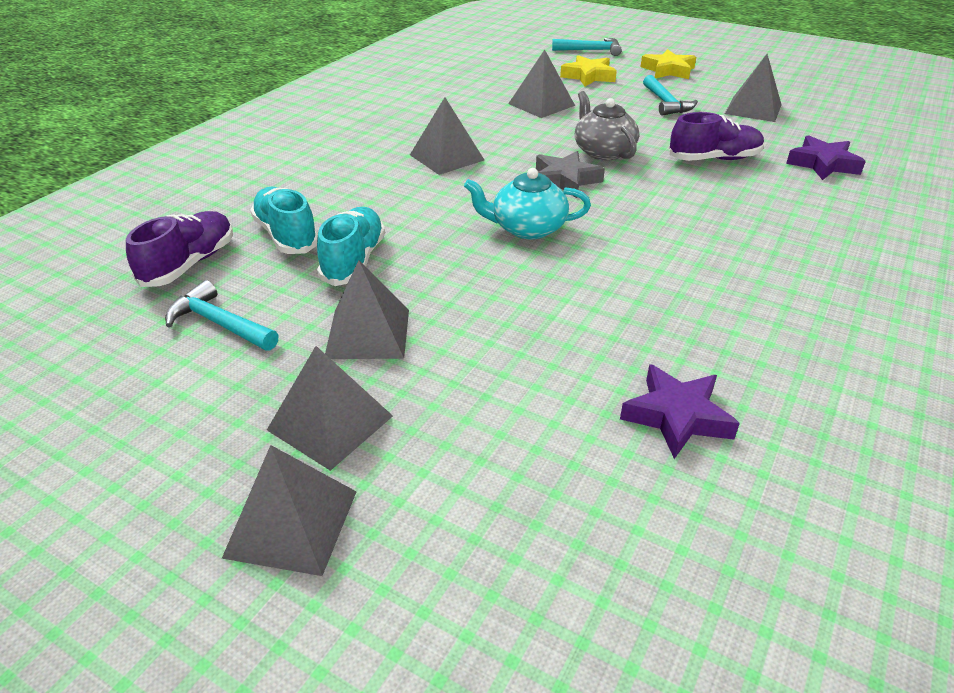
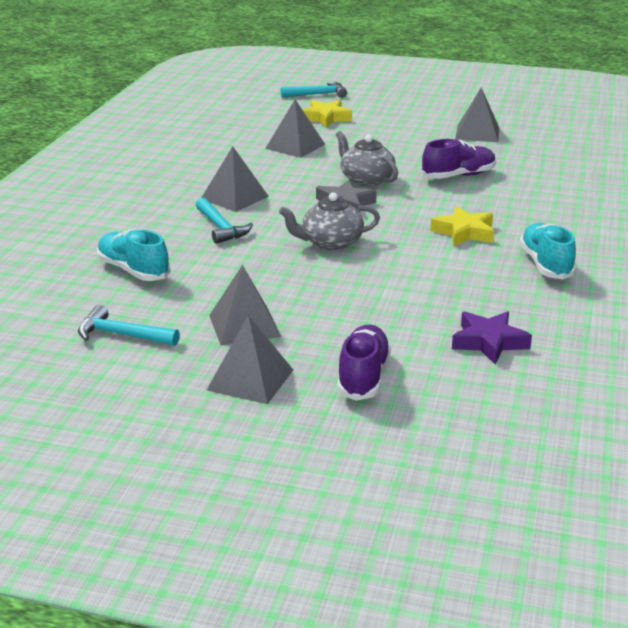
camera: 15 degrees left, 10 degrees down
(189, 264) = (64, 300): purple shoe -> purple shoe (363, 376)
(291, 523) = (258, 433): grey pyramid -> none
(354, 261) = (202, 281): turquoise shoe -> turquoise shoe (545, 264)
(527, 228) = (330, 242): turquoise teapot -> grey teapot
(665, 103) = (402, 135): turquoise hammer -> turquoise hammer (221, 228)
(668, 70) = (394, 107): yellow star -> yellow star (464, 232)
(822, 164) = (544, 171): purple star -> none

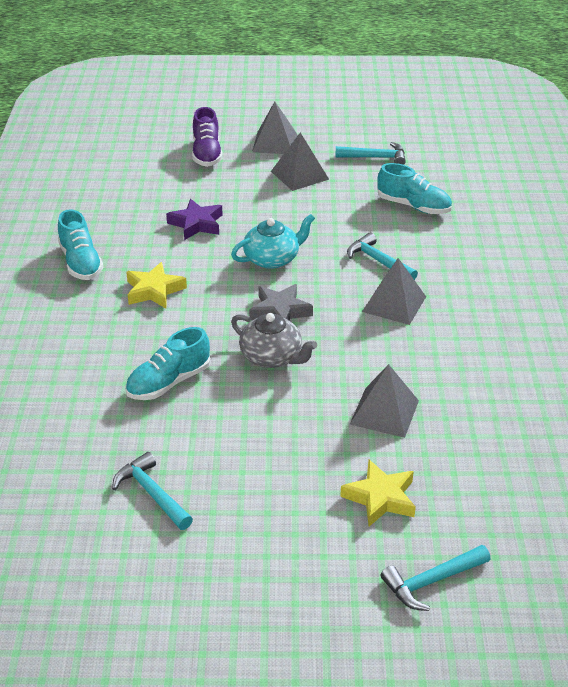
camera: 165 degrees right, 10 degrees up
(330, 242) = (272, 259): grey teapot -> turquoise teapot
(458, 176) = (169, 382): purple shoe -> turquoise shoe
(477, 133) = (152, 493): grey pyramid -> turquoise hammer
(489, 342) = (128, 187): purple star -> purple star (196, 224)

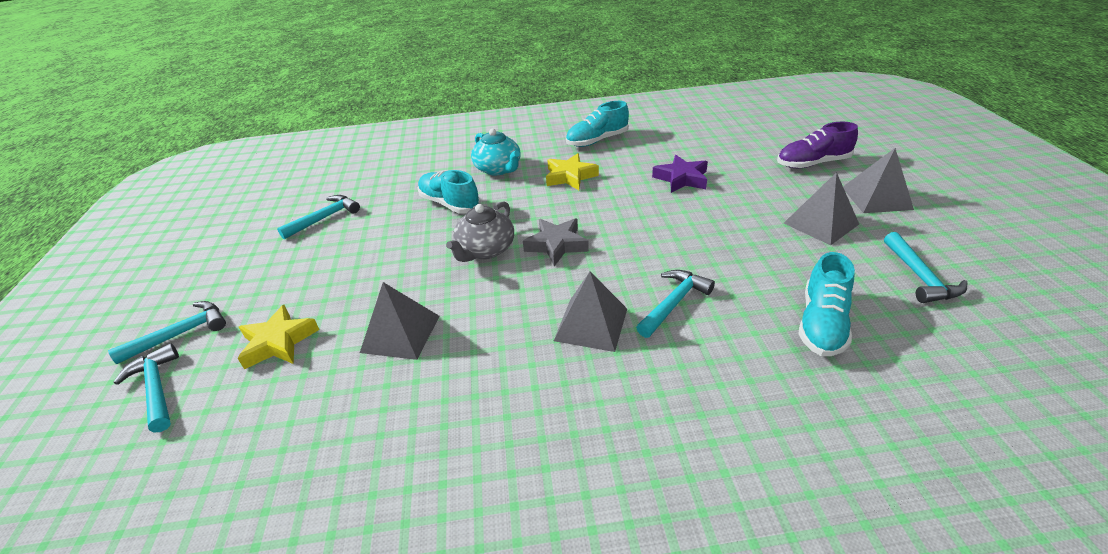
camera: 85 degrees right, 0 degrees up
(272, 259) = (643, 228): turquoise teapot -> turquoise teapot (498, 169)
(352, 586) = (181, 334): none -> turquoise hammer

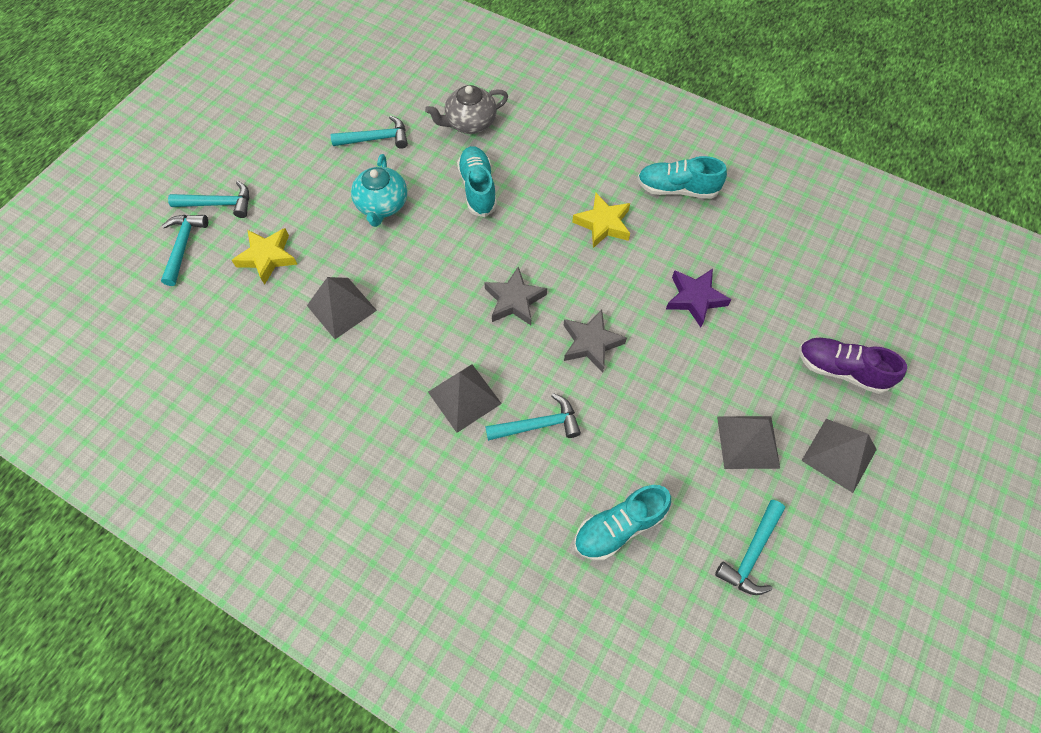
camera: 35 degrees right, 25 degrees up
(485, 250) = (459, 266): grey teapot -> grey teapot (470, 122)
(498, 169) = (553, 169): turquoise teapot -> turquoise teapot (382, 205)
(646, 235) = (591, 343): none -> grey star

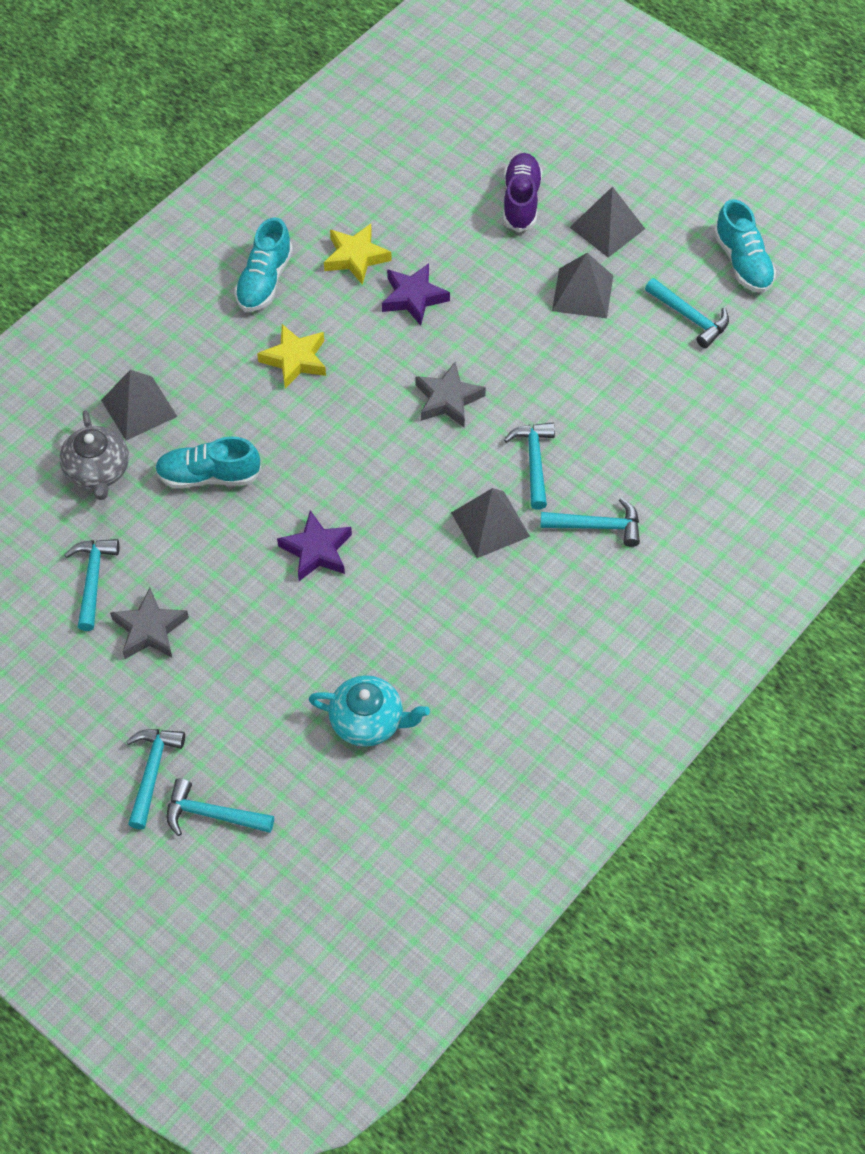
camera: 80 degrees left, 5 degrees down
(268, 257) = (255, 714): yellow star -> yellow star (356, 257)
(341, 308) = (349, 636): grey pyramid -> grey pyramid (139, 408)
(382, 205) = (206, 581): turquoise teapot -> turquoise teapot (368, 721)
(419, 271) = (316, 550): none -> purple star
(476, 491) = (597, 526): none -> turquoise hammer
(514, 300) = (378, 461): grey star -> grey star (150, 629)
(619, 527) = (651, 413): turquoise shoe -> turquoise shoe (743, 262)
(840, 370) = (521, 201): purple shoe -> purple shoe turned 150 degrees clockwise

